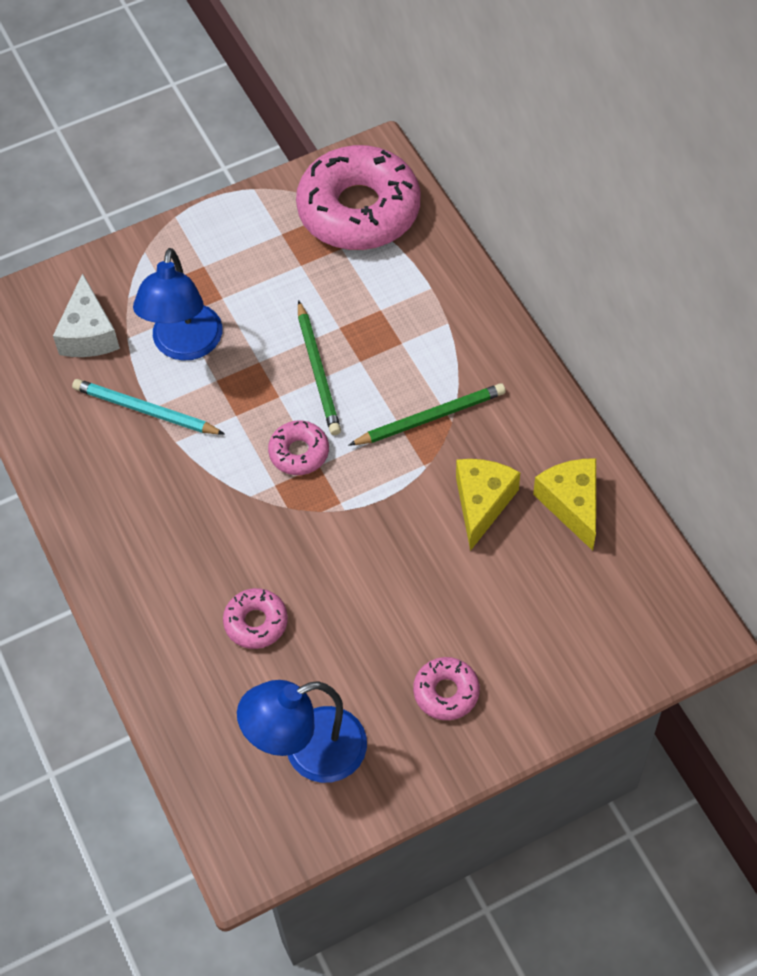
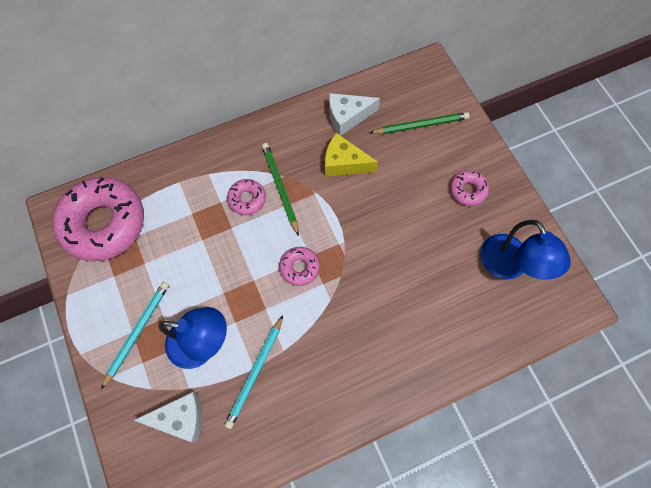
camera: 90 degrees left, 10 degrees up
(203, 271) = (137, 332): none -> turquoise pencil
(256, 622) = (424, 296): pink donut -> pink donut (247, 199)
(318, 371) = (236, 254): green pencil -> green pencil (421, 125)
(572, 504) = (347, 117): yellow cheese -> white cheese

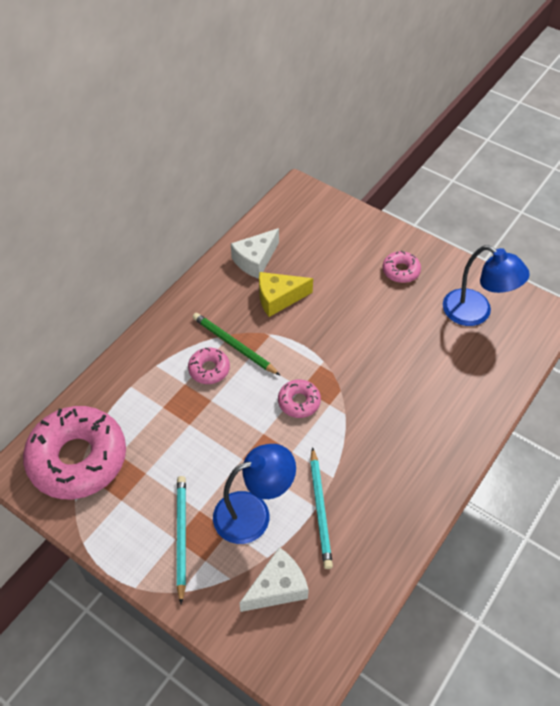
camera: 30 degrees left, 15 degrees down
(421, 125) = (325, 238): green pencil -> none

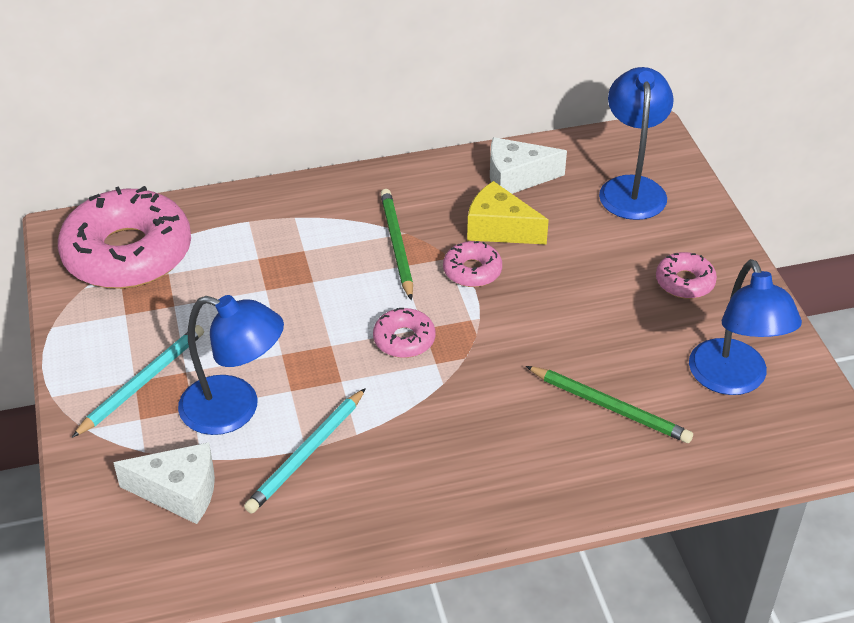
camera: 40 degrees right, 10 degrees down
(209, 369) = (344, 252): pink donut -> pink donut (472, 271)
(321, 230) = (631, 188): none -> blue lamp
(437, 368) = (610, 407): none -> green pencil

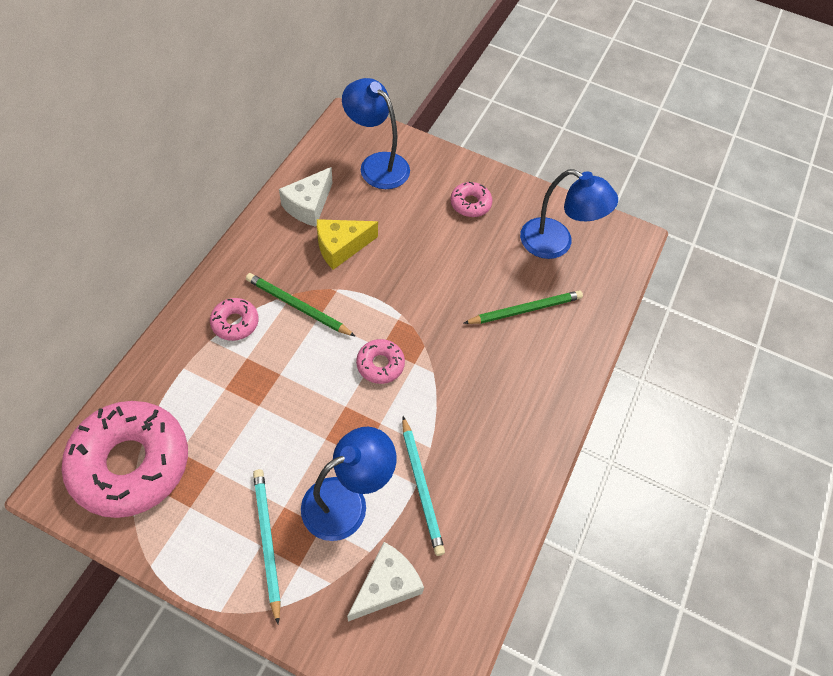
camera: 55 degrees left, 15 degrees up
(472, 271) = (360, 287): pink donut -> pink donut (235, 323)

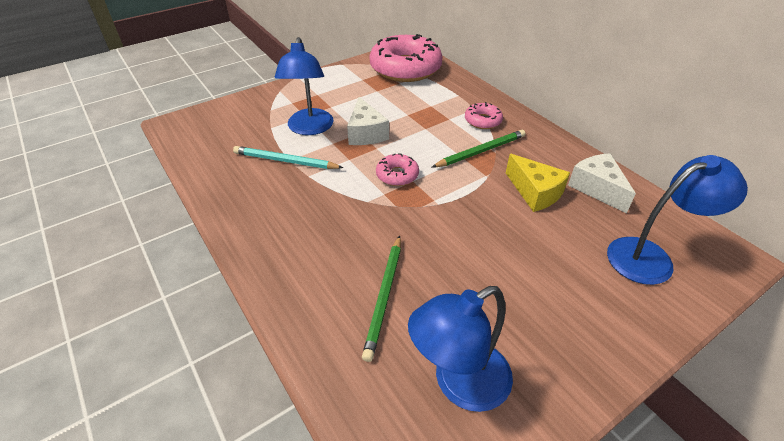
camera: 125 degrees right, 15 degrees down
(267, 541) = (317, 96): turquoise pencil -> none
(341, 247) = (535, 192): yellow cheese -> yellow cheese turned 135 degrees clockwise
(386, 586) = (245, 127): white cheese -> white cheese (366, 133)
(470, 204) = (562, 319): pink donut -> none

